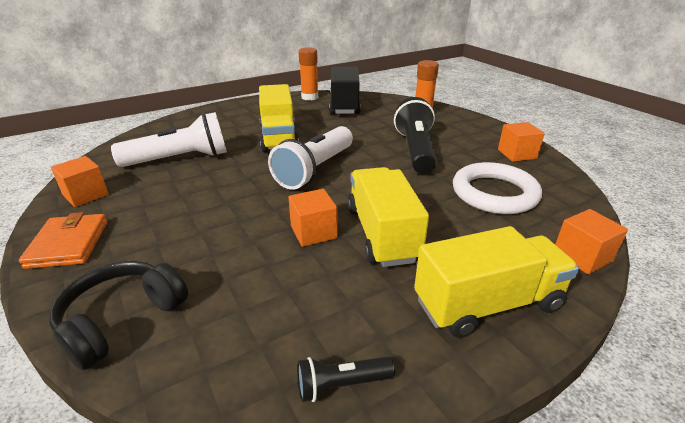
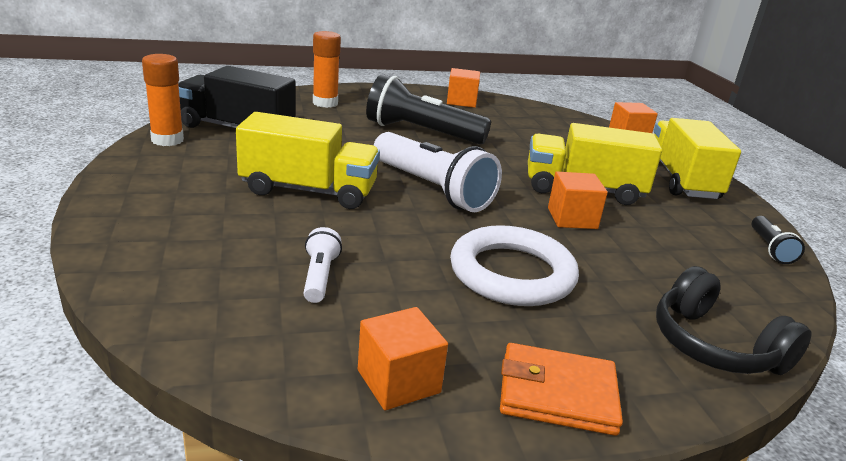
camera: 75 degrees left, 5 degrees down
(180, 159) = (319, 277): white flashlight -> white flashlight, size x0.47
(494, 193) = (530, 131): white ring -> white ring (512, 273)

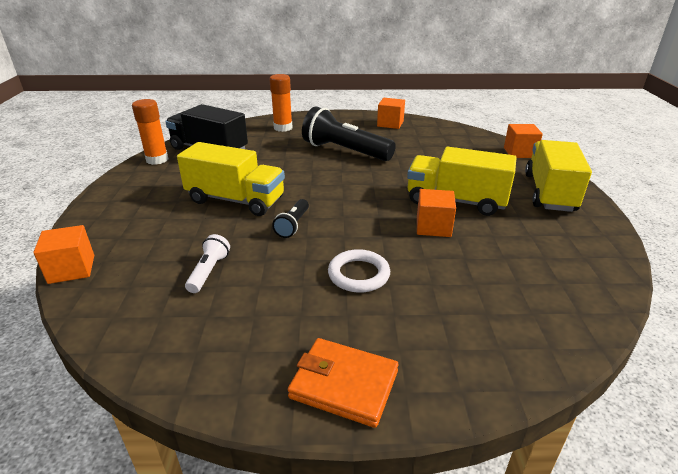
camera: 15 degrees right, 5 degrees up
(398, 381) = (224, 363): orange cube -> orange cube (71, 269)
(432, 189) = (330, 200): white flashlight -> none
(512, 273) = (358, 274): white ring -> white ring, size x0.61
(715, 345) = (505, 350): black headphones -> none
(770, 249) = (605, 260): black flashlight -> black flashlight (293, 225)

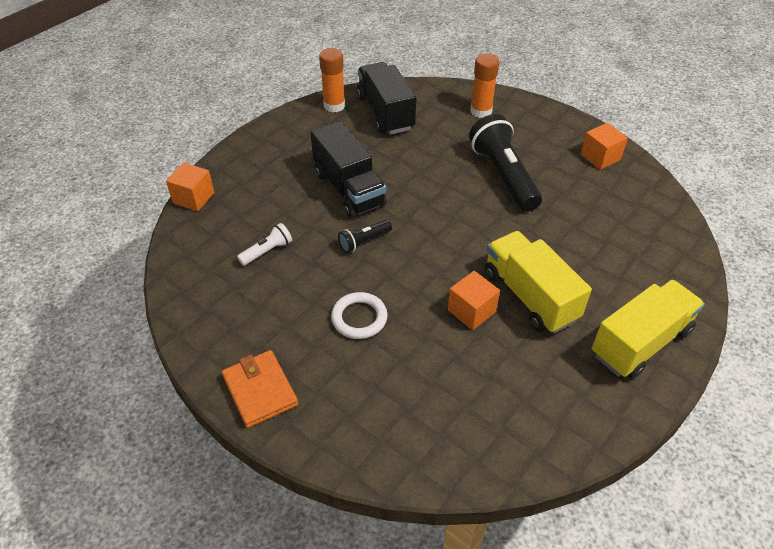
camera: 40 degrees right, 15 degrees up
(235, 200) = (349, 189): yellow truck -> black truck
(519, 152) = (691, 275): orange cube -> none

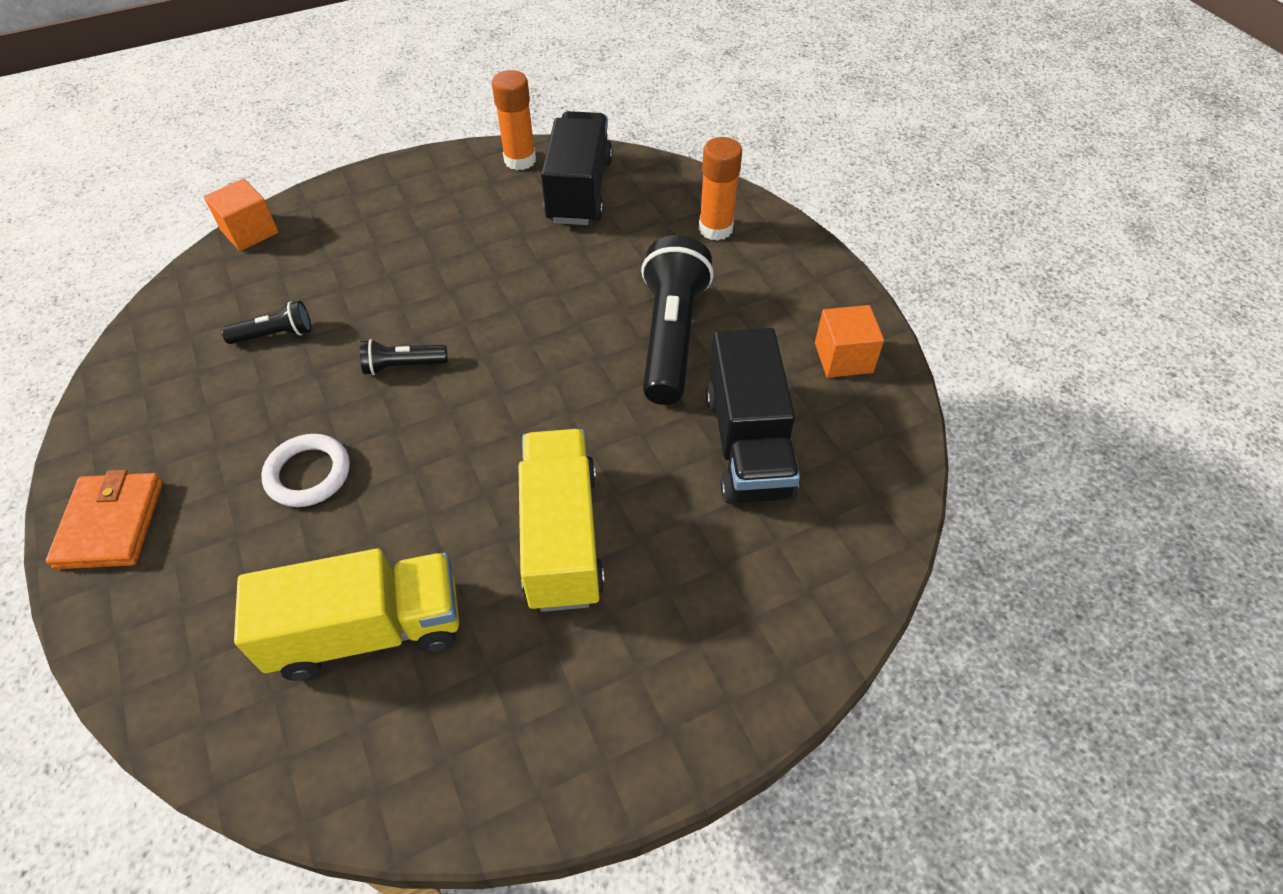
camera: 25 degrees right, 5 degrees up
(267, 251) = (275, 334): white flashlight -> black flashlight
(349, 189) = (444, 284): black truck -> black truck (748, 444)
(471, 311) = (461, 525): orange cube -> none
(640, 342) = (669, 684): yellow truck -> yellow truck (368, 630)

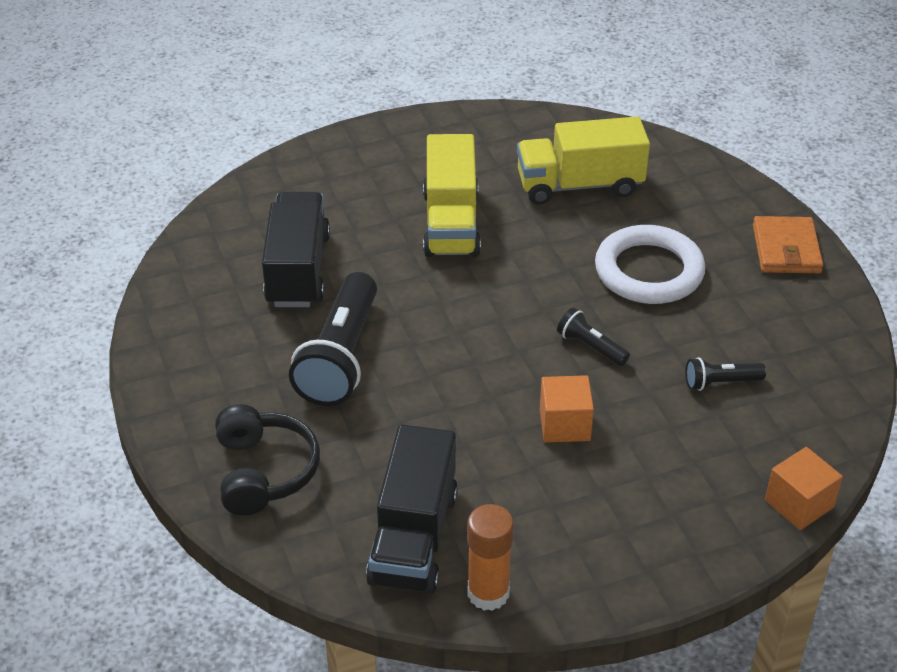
camera: 175 degrees left, 10 degrees down
(308, 474) = (649, 271): white ring -> white ring, size x1.63
(403, 366) = (590, 347): black flashlight -> black flashlight turned 135 degrees counterclockwise
(715, 229) = (263, 472): orange glue stick -> black headphones
(843, 358) = (189, 329): orange cube -> orange cube (564, 424)

